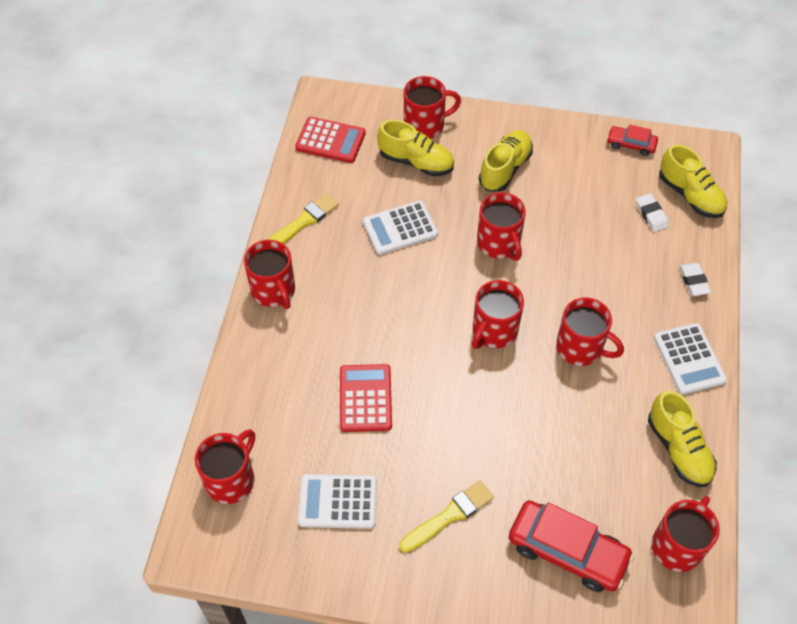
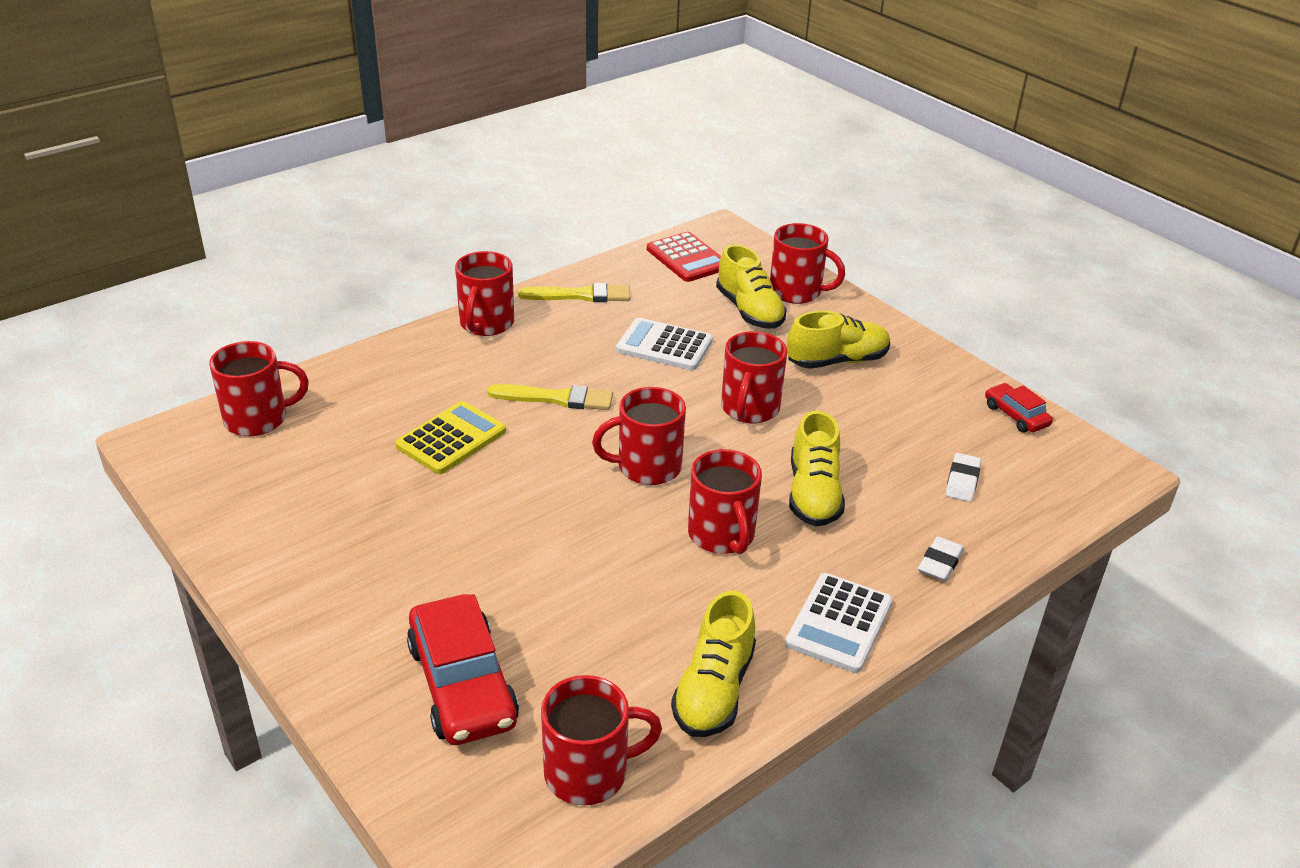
camera: 40 degrees right, 20 degrees down
(338, 502) = (315, 492): white calculator -> none
(365, 398) = (451, 439): red calculator -> yellow calculator
(449, 516) = (393, 571): yellow brush -> yellow brush (556, 398)
(690, 195) = (1037, 492): yellow shoe -> yellow shoe (813, 494)

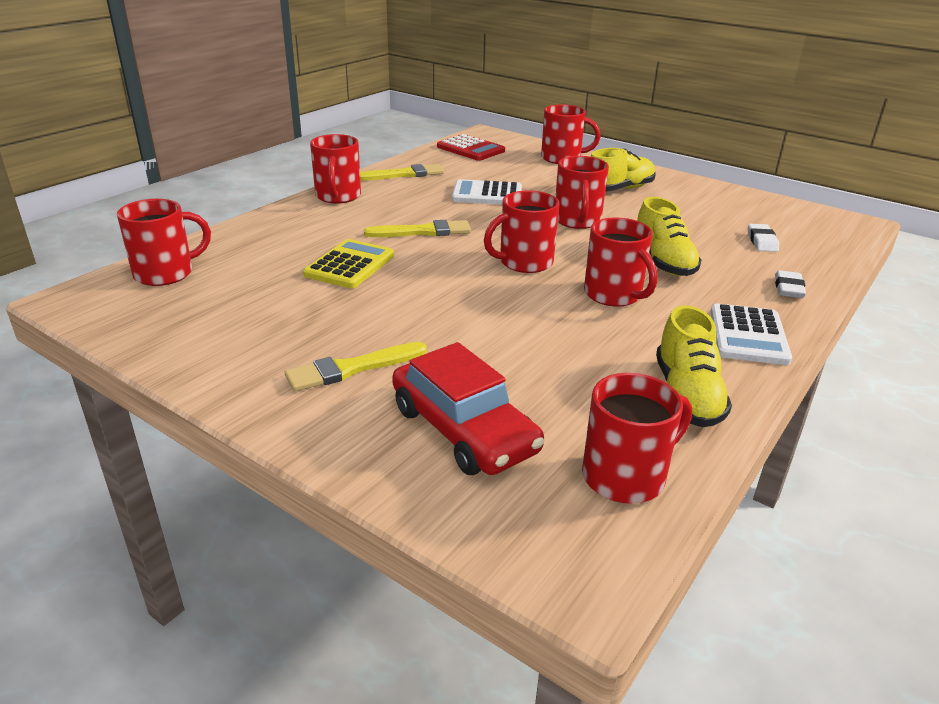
camera: 15 degrees left, 5 degrees down
(390, 585) = (352, 368): none -> yellow brush
(749, 311) = (536, 171): yellow shoe -> none
(1016, 415) = (765, 203): red car -> none

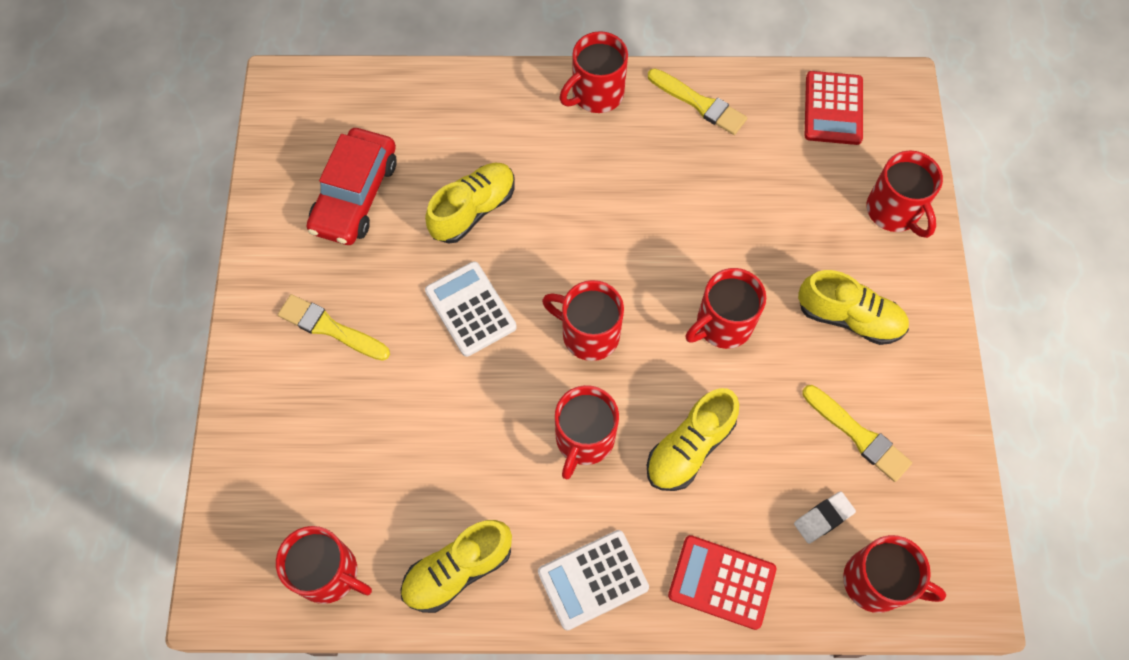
camera: 55 degrees right, 35 degrees up
(166, 273) = (359, 104): red mug -> red mug (876, 582)
(350, 265) = (473, 210): yellow calculator -> yellow shoe
(423, 232) = (582, 215): yellow brush -> yellow brush (858, 435)
(463, 430) = (311, 446): red car -> red car (355, 195)
(487, 194) = (717, 208): white calculator -> white calculator (470, 309)
(788, 288) = (721, 582): white eraser -> red calculator

